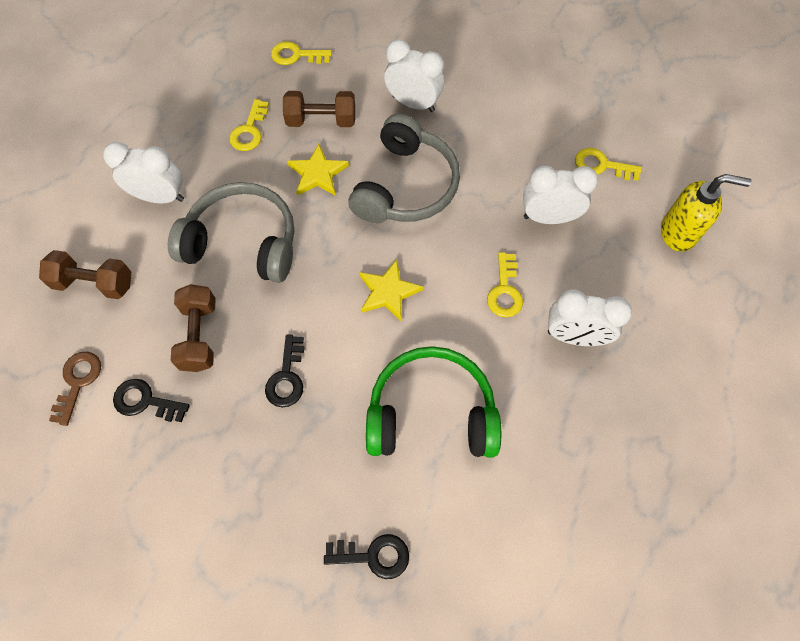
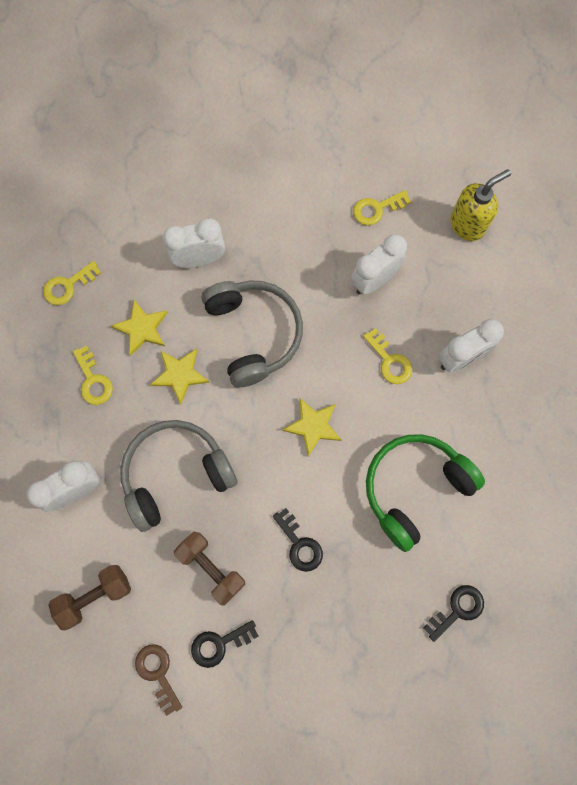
camera: 40 degrees left, 10 degrees up
(321, 121) = (142, 328): brown dumbbell -> yellow star

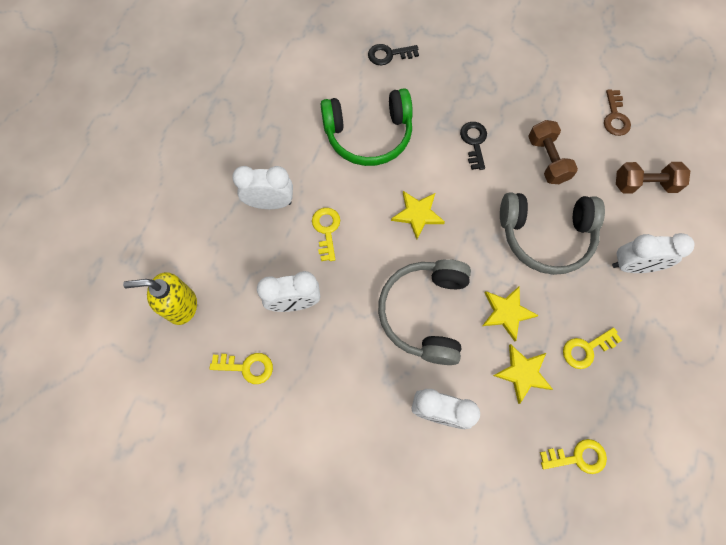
camera: 150 degrees left, 5 degrees down
(93, 380) = (586, 349): yellow key -> yellow key turned 120 degrees counterclockwise
(219, 644) = (563, 113): black key -> none

